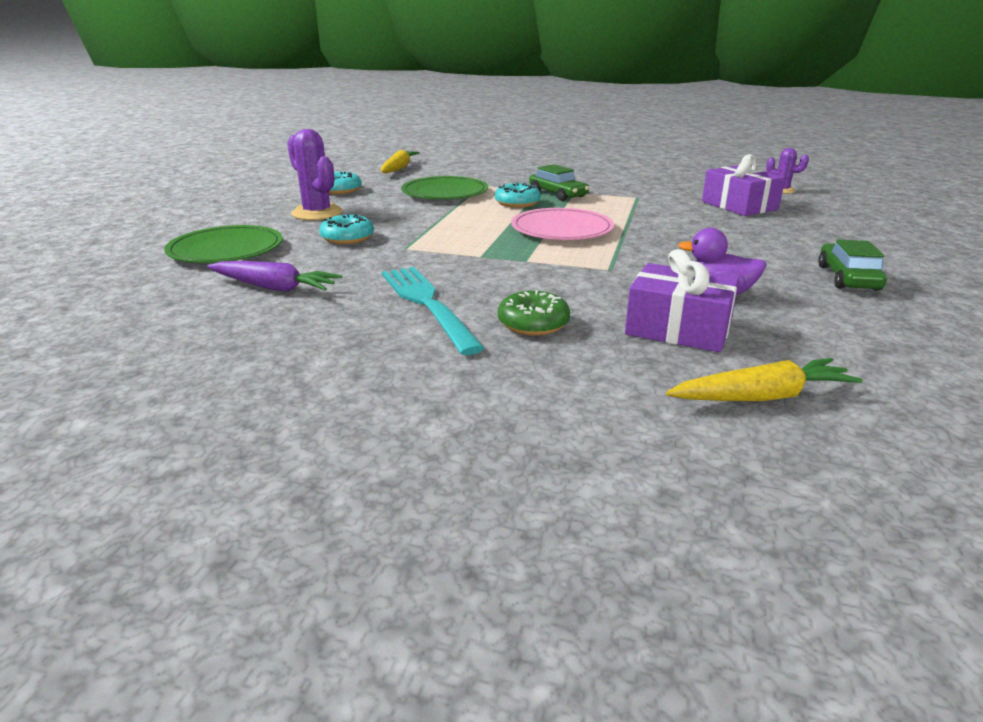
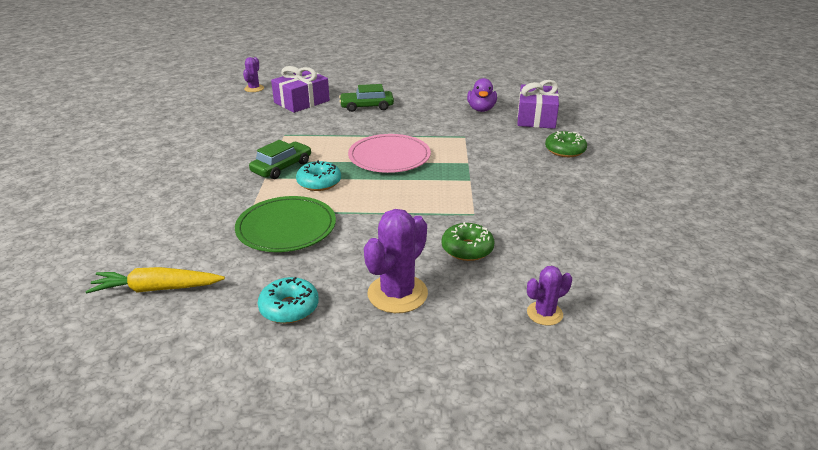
camera: 105 degrees left, 5 degrees up
(226, 249) = (544, 313): green plate -> purple cactus
(274, 287) = (598, 250): purple carrot -> none
(347, 238) = (467, 249): turquoise donut -> green donut
(426, 304) = (569, 184): turquoise fork -> none
(762, 397) = (585, 104): yellow carrot -> none
(848, 278) = (436, 83): green car -> green car (367, 106)

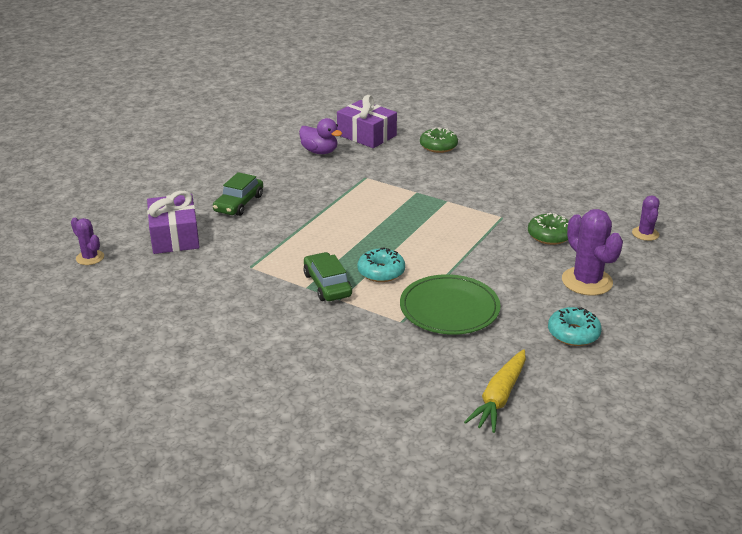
camera: 60 degrees left, 0 degrees up
(389, 157) = (366, 223): pink plate -> none

